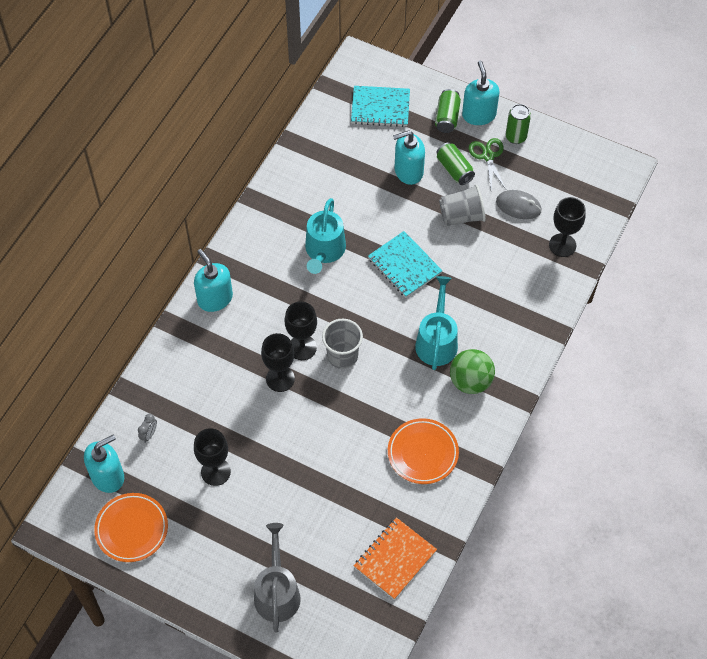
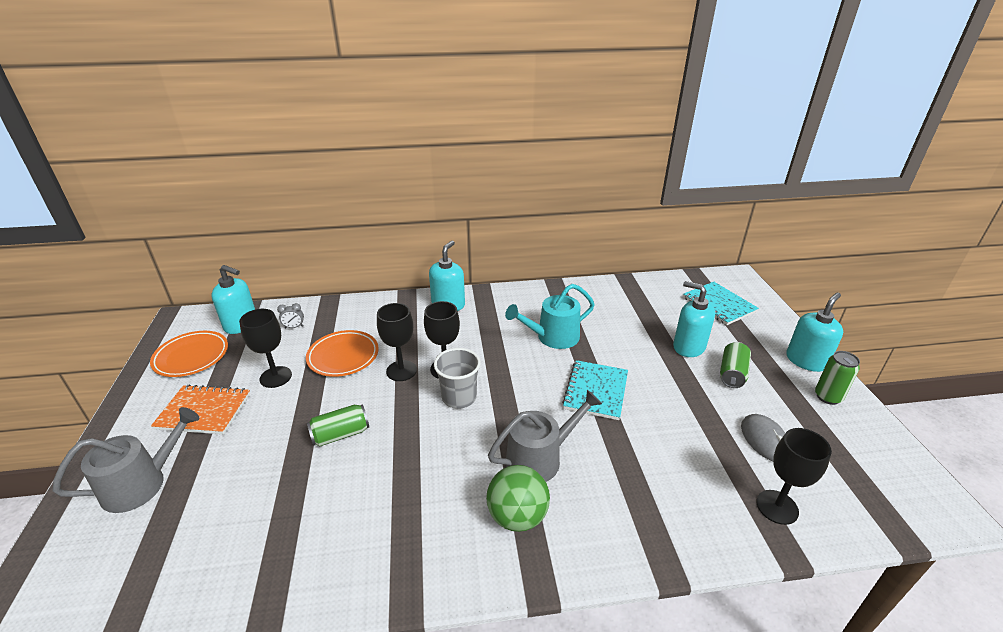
camera: 55 degrees right, 25 degrees down
(395, 559) = (220, 573): orange notebook -> orange notebook (204, 411)
(422, 453) = (389, 521): orange plate -> orange plate (343, 356)
(437, 341) = (539, 458): turquoise watering can -> grey watering can
(447, 117) = (771, 343): green can -> green can (340, 434)
(461, 216) = (695, 403): grey cup -> none
(488, 156) = (779, 388): green scissors -> none

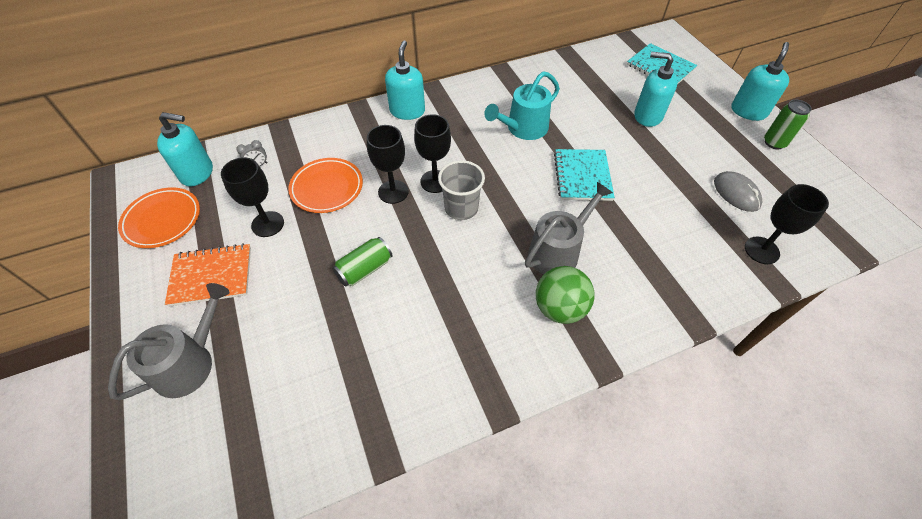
camera: 15 degrees left, 20 degrees up
(732, 373) = (692, 135): green can -> none

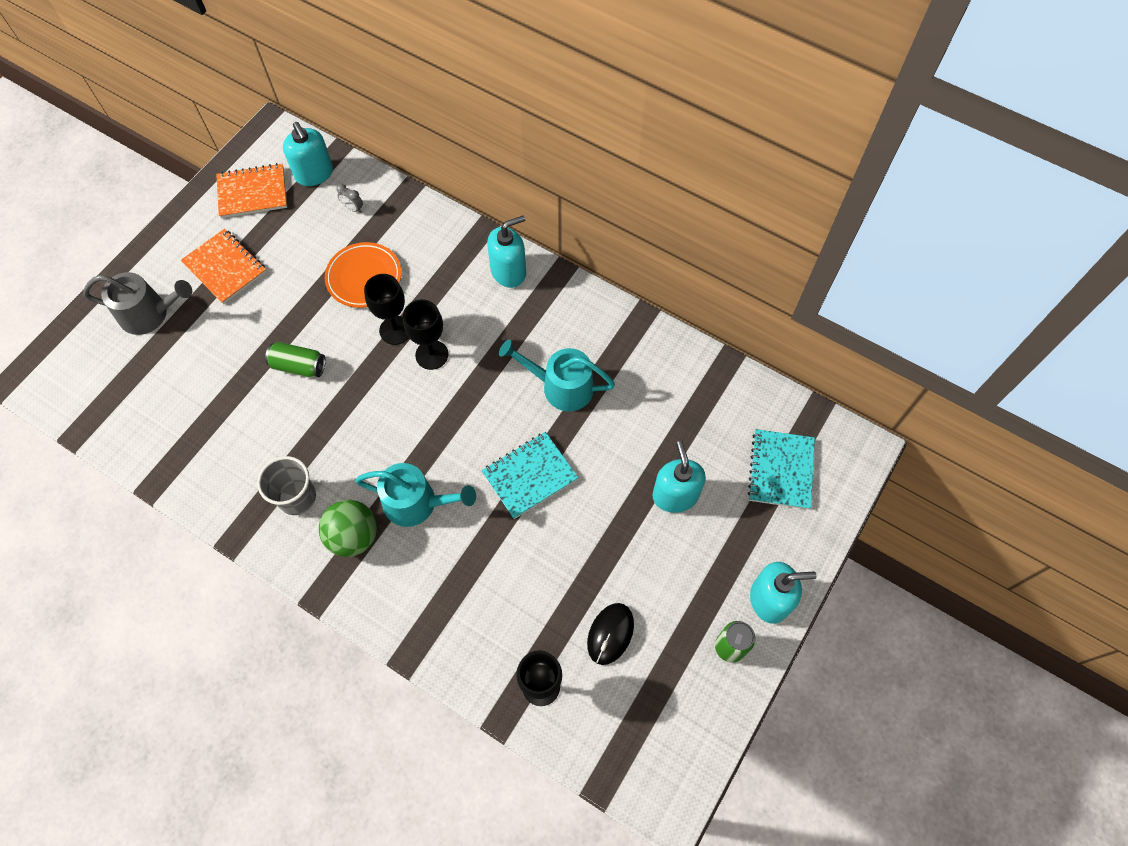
camera: 55 degrees right, 10 degrees up
(162, 220) = (252, 192): orange plate -> orange notebook
(268, 224) = (297, 265): black goblet -> none
(461, 208) = (414, 396): grey cup -> grey cup (297, 497)
(558, 251) = (416, 503): grey watering can -> turquoise watering can
(736, 193) = (610, 634): grey mouse -> black mouse

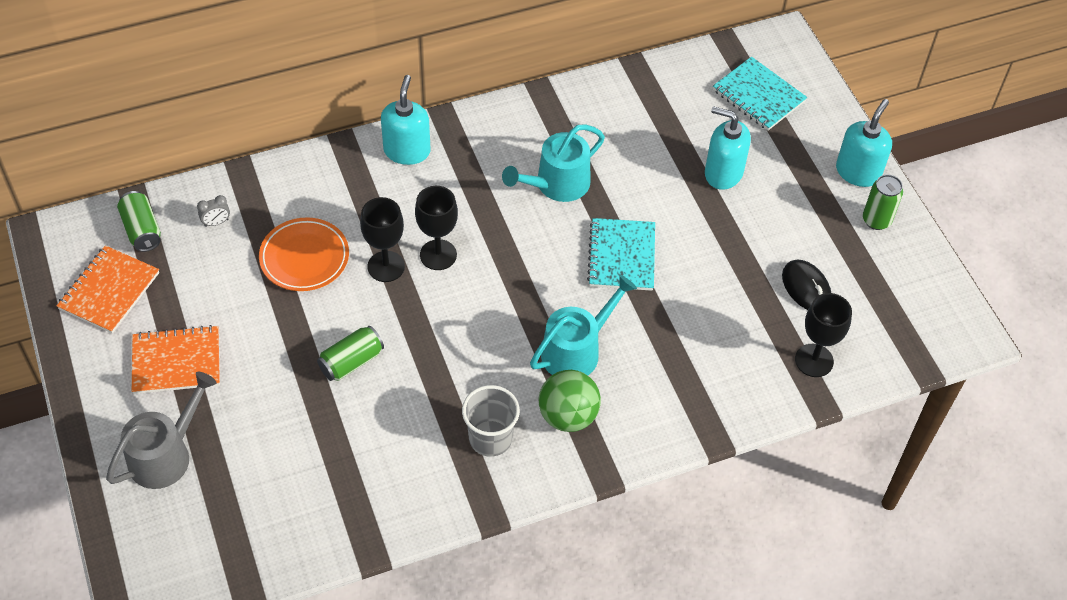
camera: 55 degrees left, 10 degrees down
(314, 174) = (142, 230): turquoise soap dispenser -> green can

